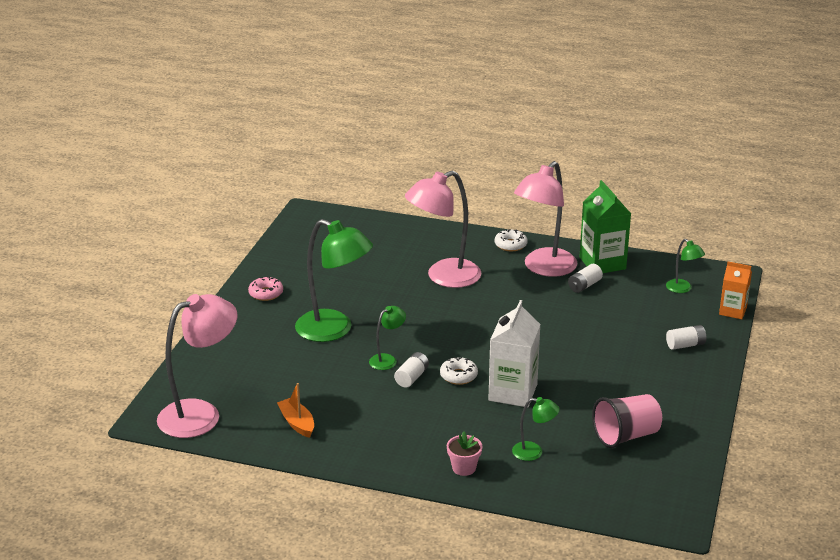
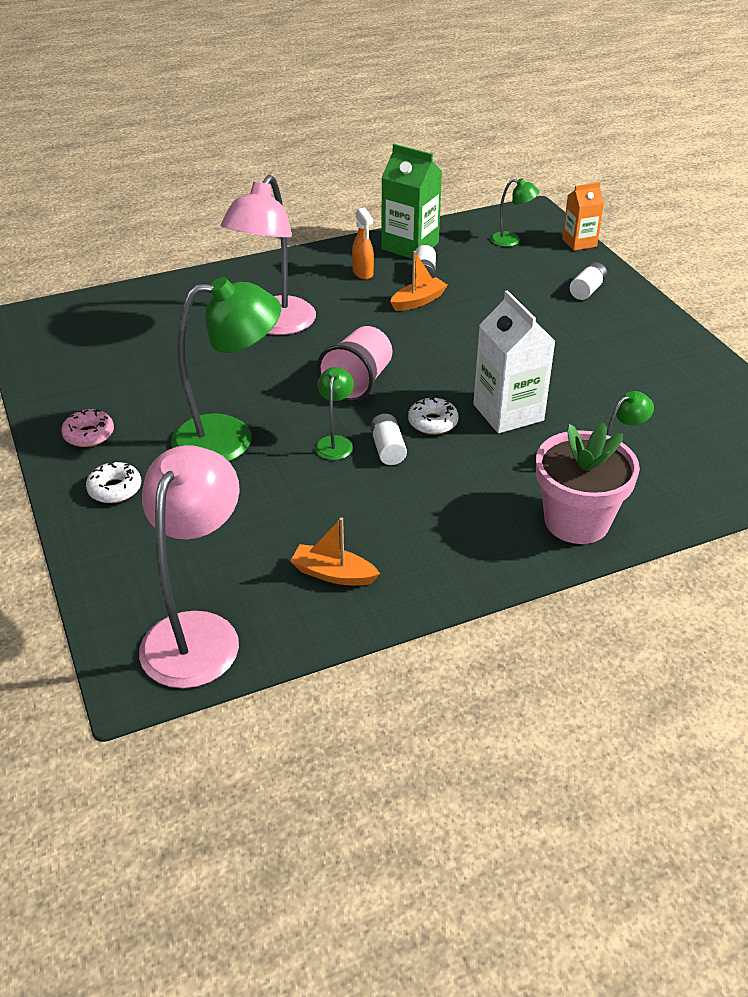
camera: 40 degrees left, 10 degrees up
(464, 468) = (576, 521): pink flower pot -> pink flower pot, size x2.03
(510, 245) = (298, 264): white donut -> white donut (115, 489)
(544, 268) = (363, 273): pink lamp -> orange spray bottle
(555, 301) = (418, 301): none -> orange boat
(626, 436) = (665, 402): pink cup -> pink cup (358, 383)

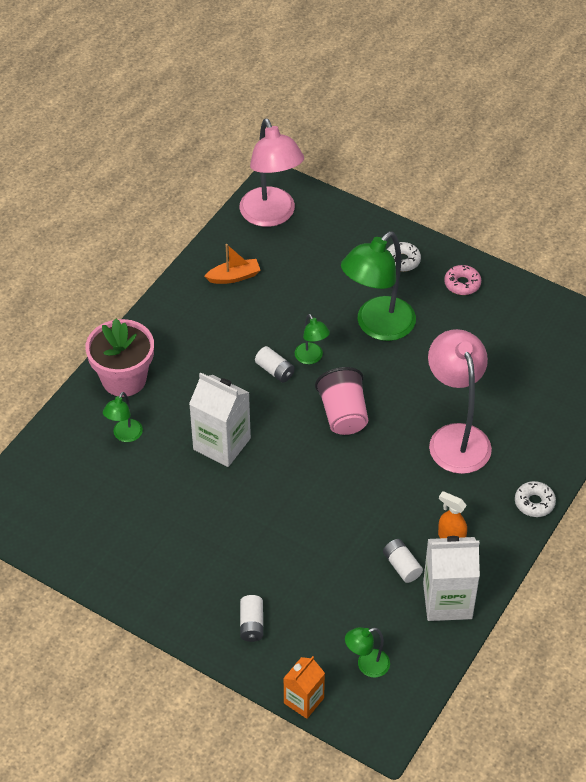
camera: 145 degrees right, 10 degrees up
(410, 246) = (447, 600): green carton -> white carton
(418, 301) = (376, 527): orange boat -> none
(432, 422) = (264, 407): white donut -> white donut (534, 503)

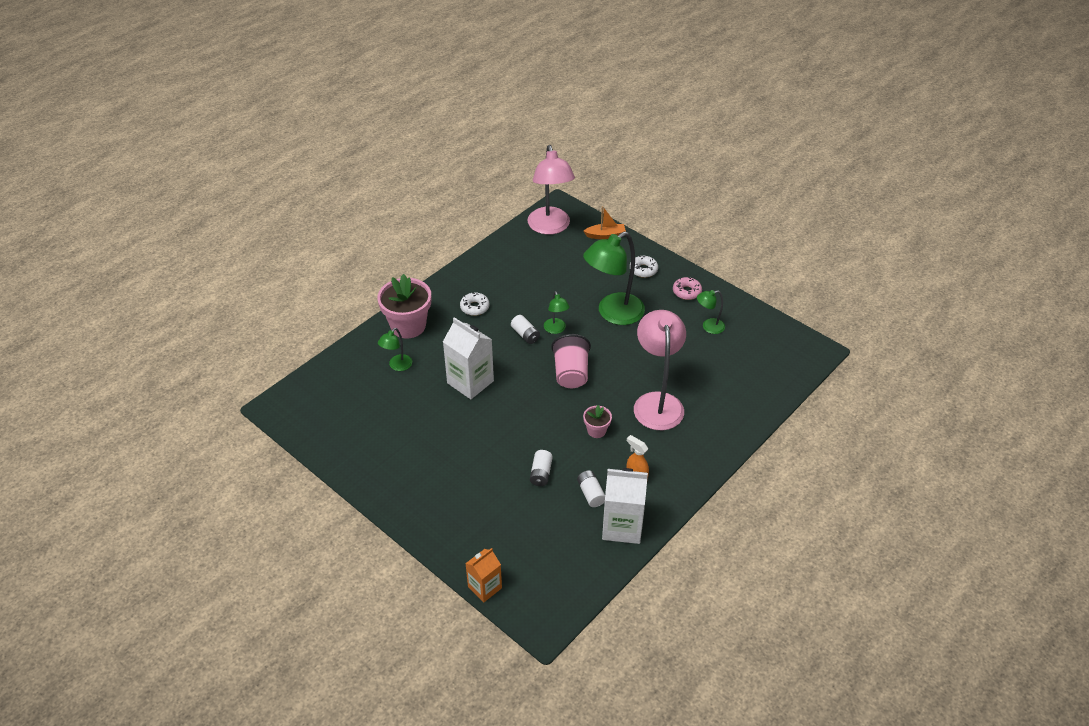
camera: 10 degrees right, 5 degrees down
(234, 277) = (511, 265): orange boat -> orange boat (605, 235)
(251, 624) = (458, 520): white battery -> white battery (541, 473)
(367, 665) = (543, 567): green lamp -> green lamp (708, 327)
(391, 485) = (596, 430): none -> pink flower pot
(534, 503) = (711, 460): white donut -> white donut (474, 307)

